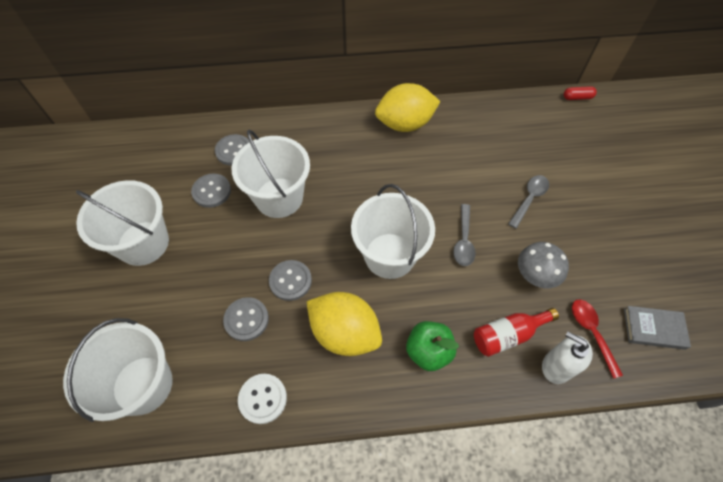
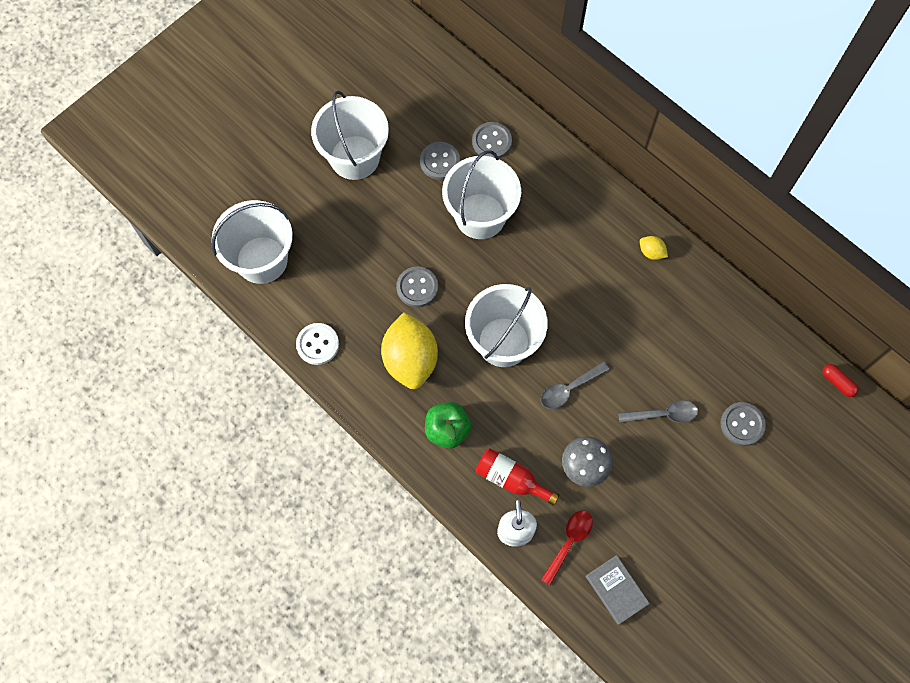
camera: 50 degrees right, 10 degrees up
(246, 319) = (361, 284): grey button -> grey button (742, 424)
(405, 124) = (651, 252): yellow lemon -> yellow lemon, size x0.42

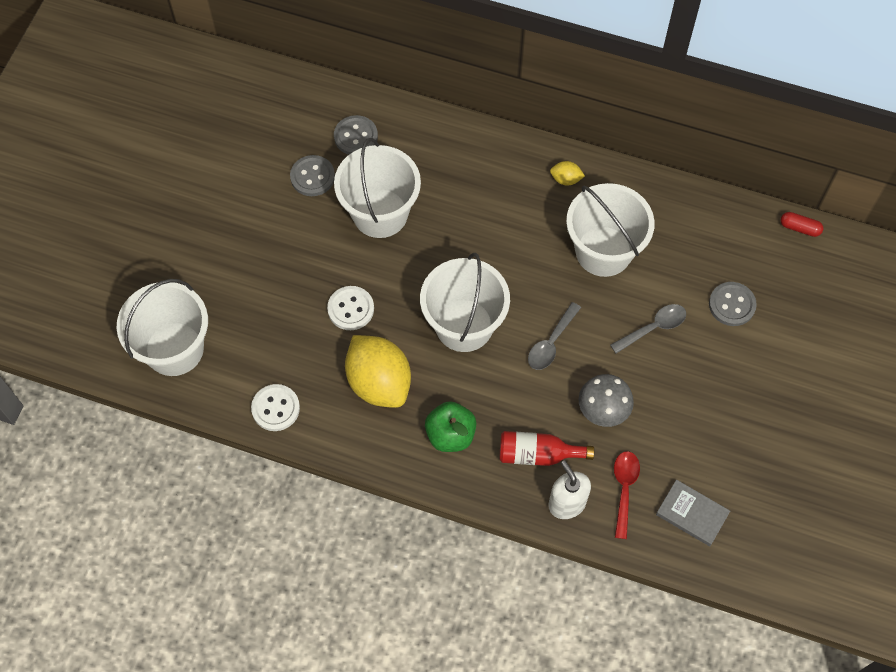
camera: 25 degrees left, 5 degrees down
(355, 157) = (222, 207): white bucket -> white bucket (603, 251)
(417, 287) = (350, 309): grey button -> white button

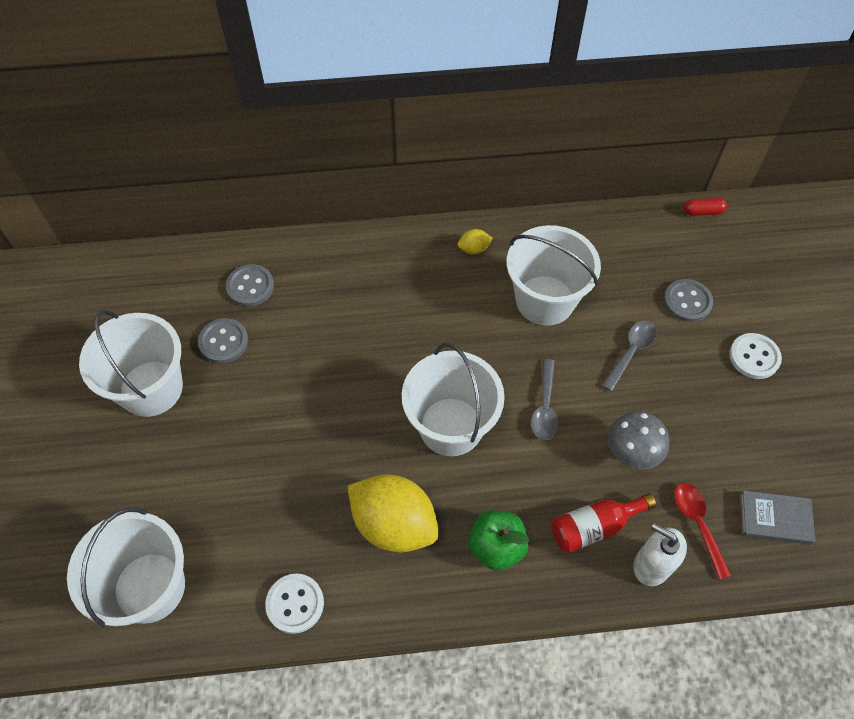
camera: 25 degrees left, 5 degrees down
(350, 309) = (326, 459): white button -> white button (754, 357)
(380, 213) = (310, 350): white bucket -> white bucket (151, 388)

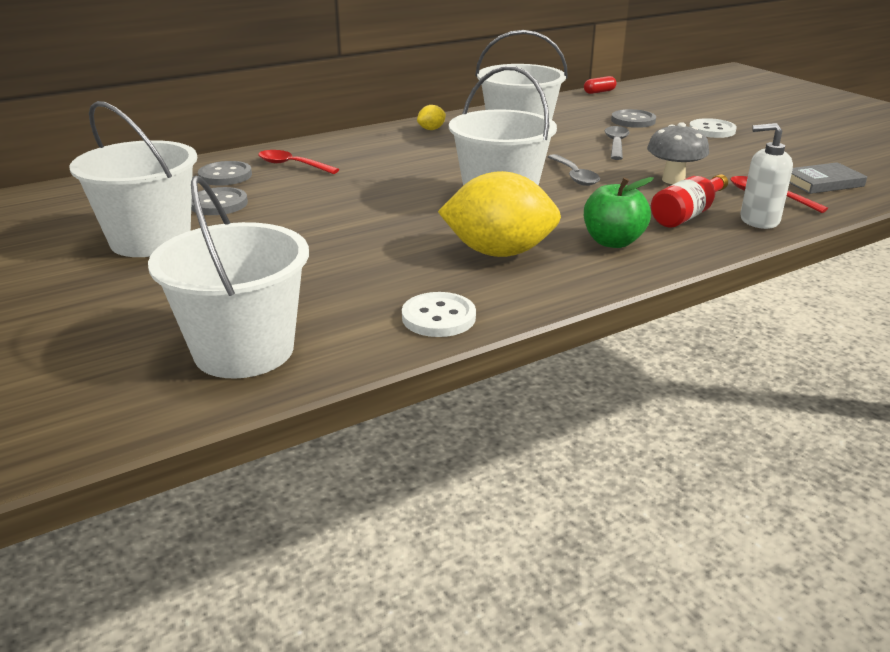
camera: 25 degrees left, 30 degrees down
(313, 285) = (292, 165): none -> red spoon

